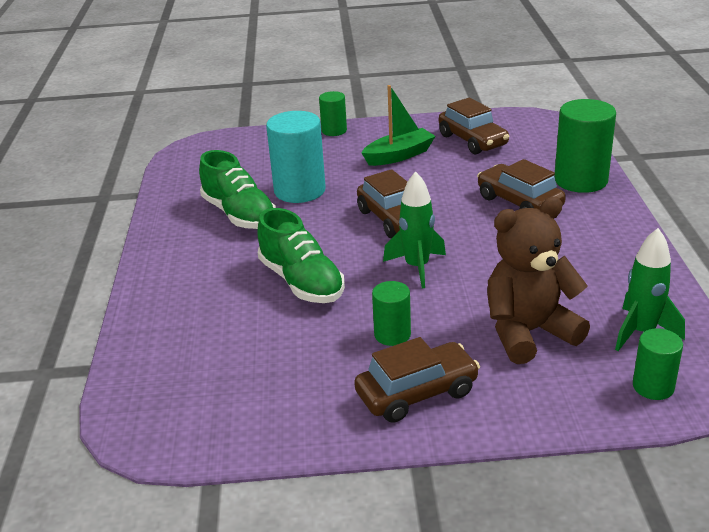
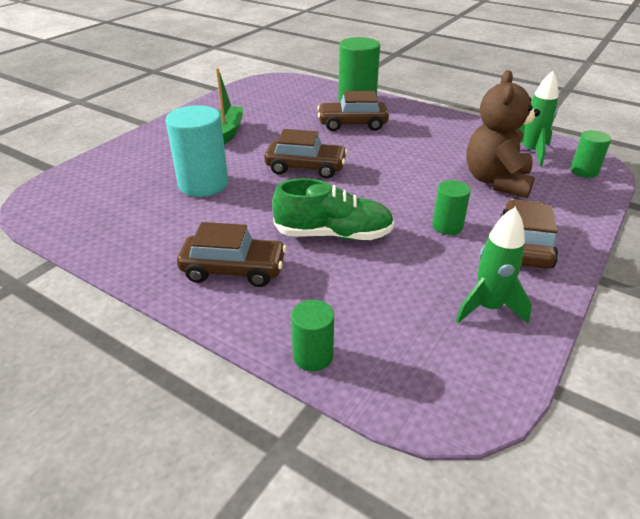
camera: 55 degrees left, 5 degrees up
(239, 214) = (190, 223): green shoe -> none
(334, 131) = (144, 138): green cylinder -> green cylinder (313, 356)
(417, 267) = (378, 184): green rocket -> green rocket (488, 308)
(473, 140) = (255, 105): brown car -> brown car (233, 270)

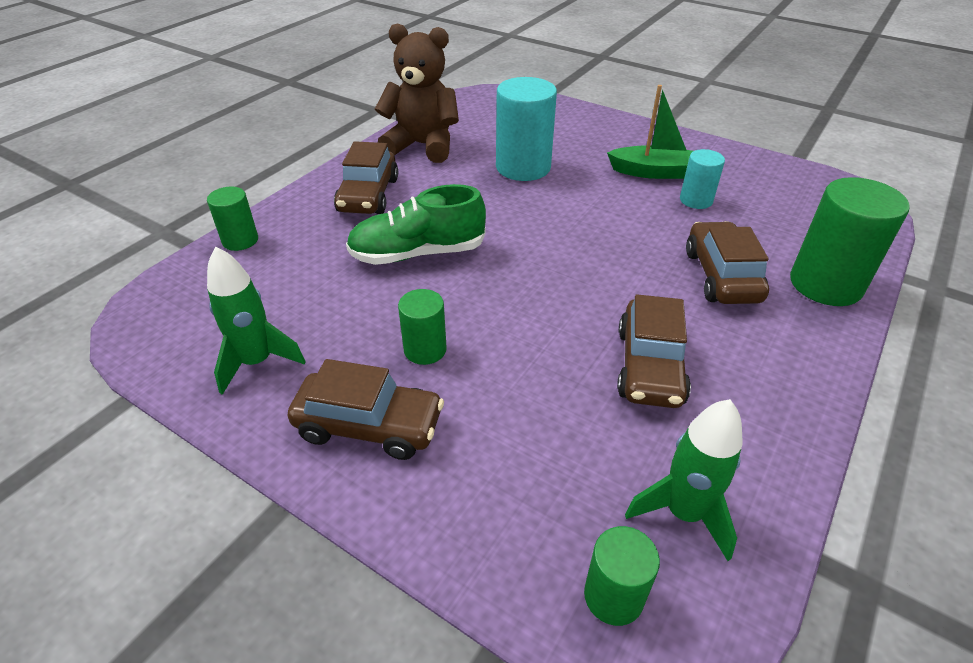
camera: 90 degrees right, 5 degrees up
(268, 122) = (696, 200): none -> turquoise cylinder
(306, 168) = (570, 233): brown car -> brown car (650, 366)
(333, 234) = (418, 253): green shoe -> green shoe turned 75 degrees clockwise
(496, 181) = (554, 429): brown teddy bear -> brown teddy bear (422, 145)

